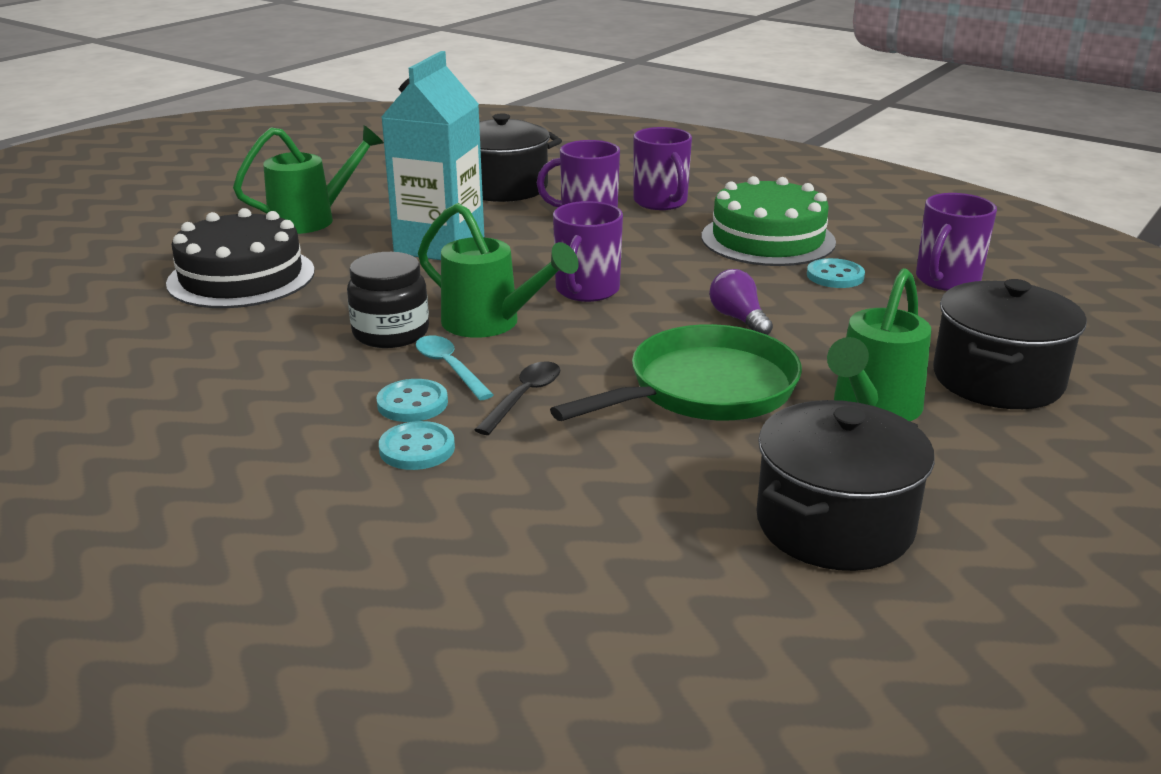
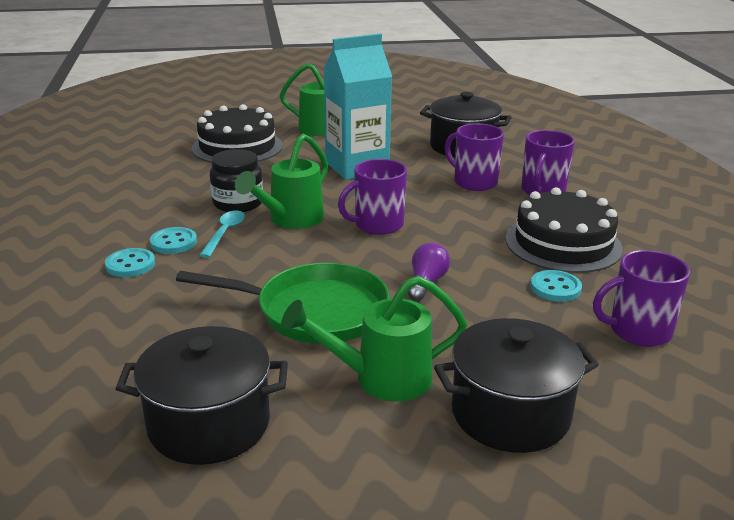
camera: 45 degrees right, 0 degrees up
(490, 323) = (291, 220): green watering can -> green watering can turned 45 degrees clockwise
(524, 397) = (223, 265): black spoon -> none
(768, 239) = (563, 243): green cake -> black cake

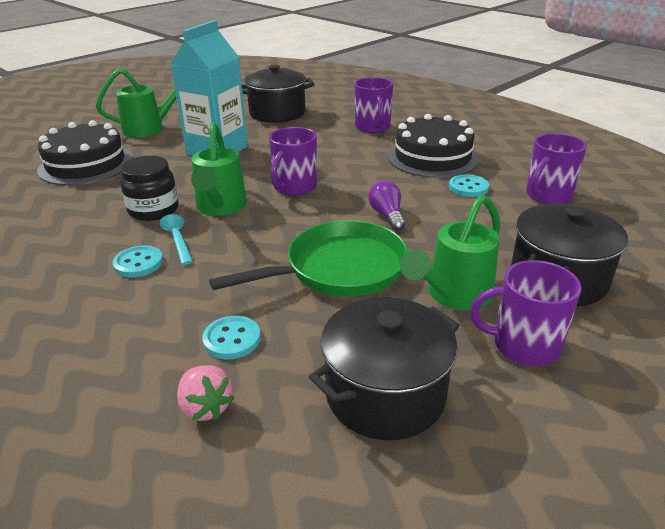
camera: 35 degrees left, 5 degrees up
(84, 366) = (206, 407): none -> pink strawberry
(130, 265) = (122, 298): turquoise button -> turquoise button (232, 339)
(474, 182) = (320, 135): purple mug -> purple mug (524, 345)

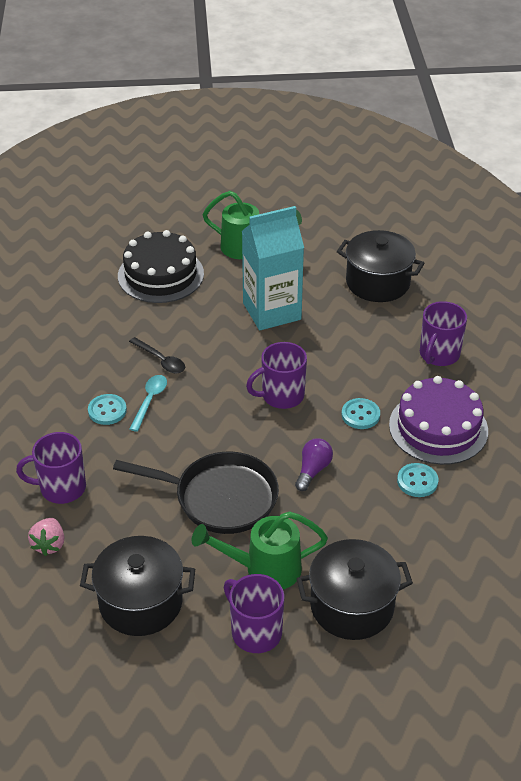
camera: 40 degrees right, 10 degrees up
(153, 210) = (161, 360): black jar -> black spoon
(220, 207) = (206, 386): green watering can -> none
(232, 339) = (102, 509): turquoise button -> turquoise button (360, 415)
(338, 269) = (219, 498): green pan -> black pan
(432, 157) = (438, 427): black cake -> purple cake
(547, 196) = (470, 532): purple mug -> purple mug (61, 488)

